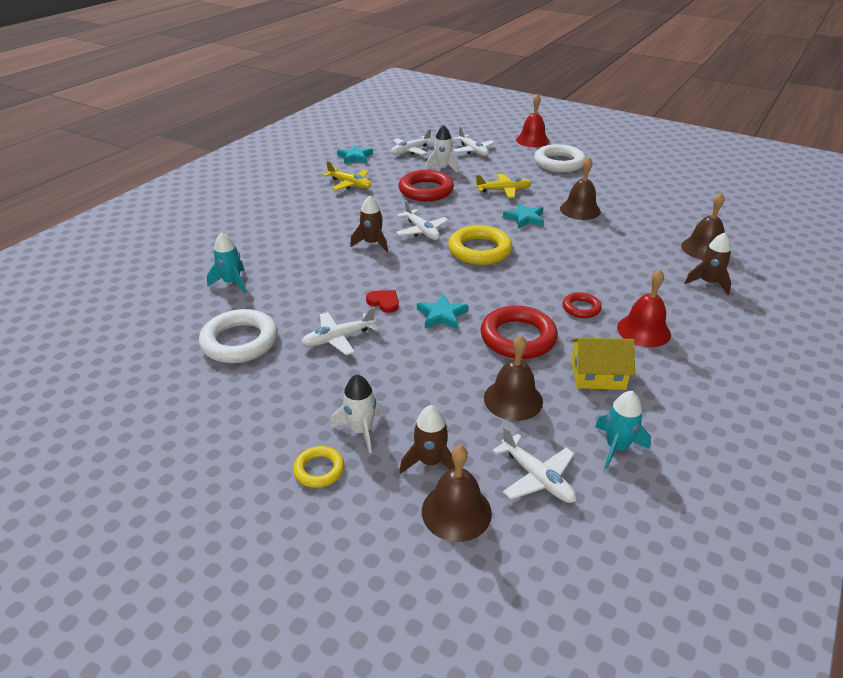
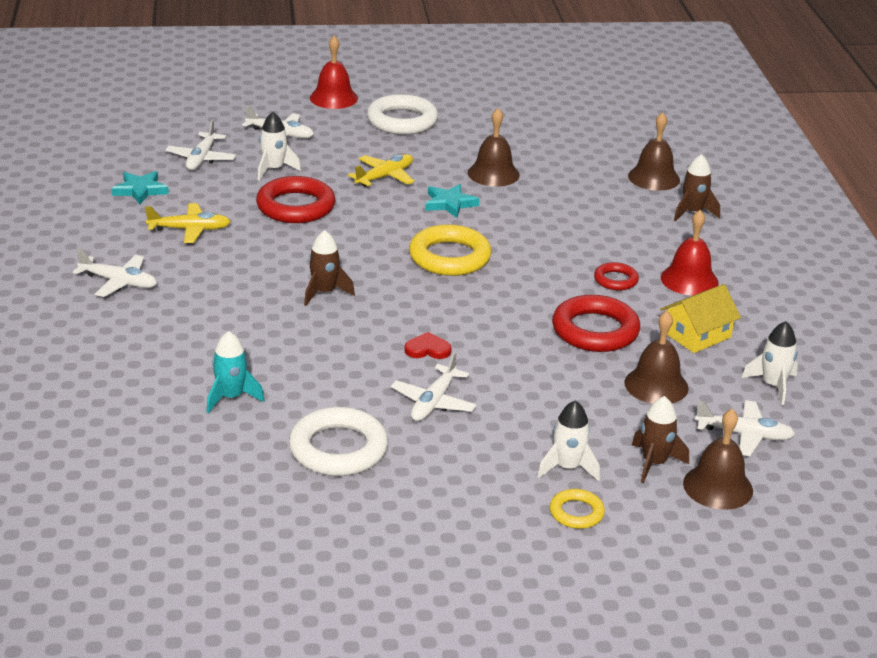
camera: 40 degrees left, 5 degrees down
(422, 231) = (359, 258): white plane -> white plane (119, 282)
(442, 315) = (501, 339): turquoise star -> none
(616, 447) = (773, 385): turquoise rocket -> white rocket

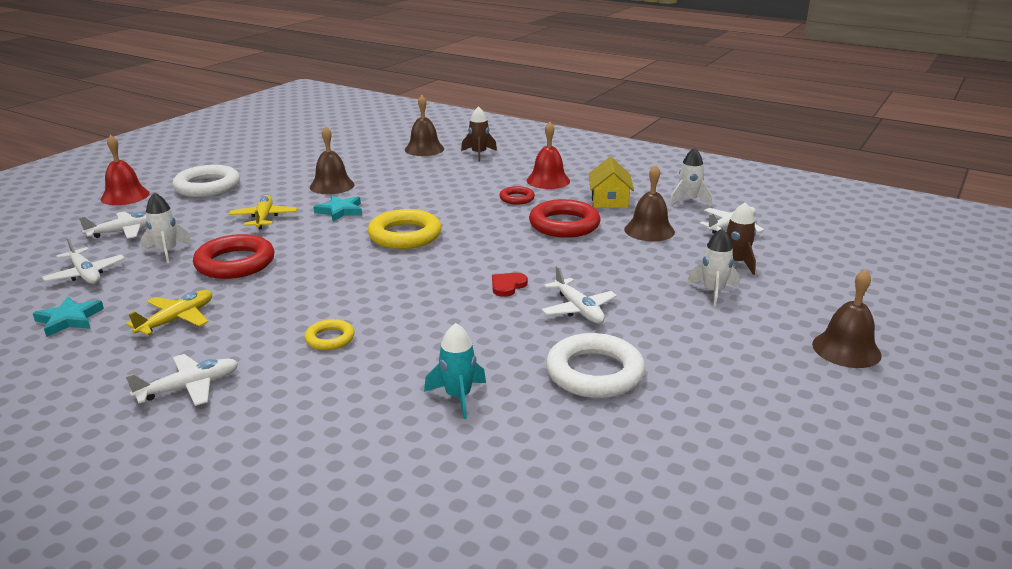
camera: 50 degrees left, 5 degrees down
(324, 292) = (372, 296): brown rocket -> none
(576, 513) = (770, 309): yellow ring -> yellow ring (330, 338)
(718, 487) = (780, 254): brown bell -> brown bell (846, 349)

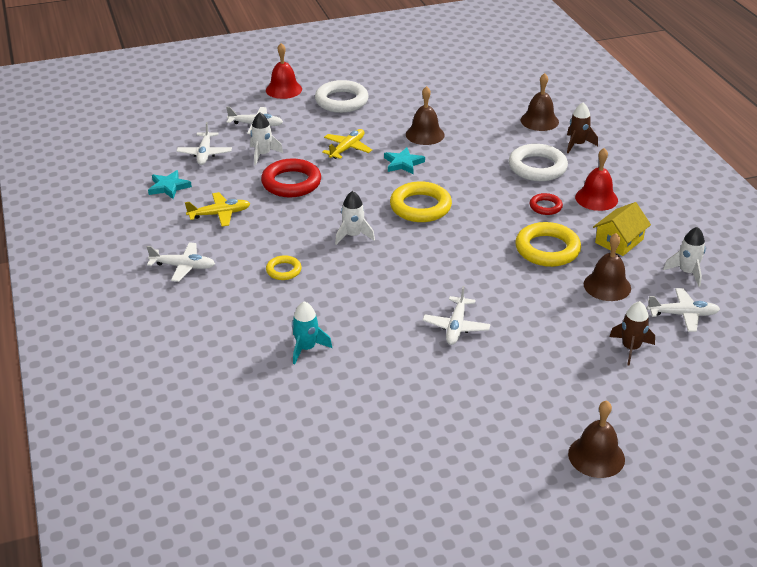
camera: 40 degrees right, 10 degrees up
(507, 286) = (434, 284): red heart -> none
(564, 225) = (547, 249): red ring -> yellow ring
(594, 373) = (402, 377): white ring -> white ring (537, 167)
(713, 292) = (572, 363): white rocket -> white rocket (353, 235)

